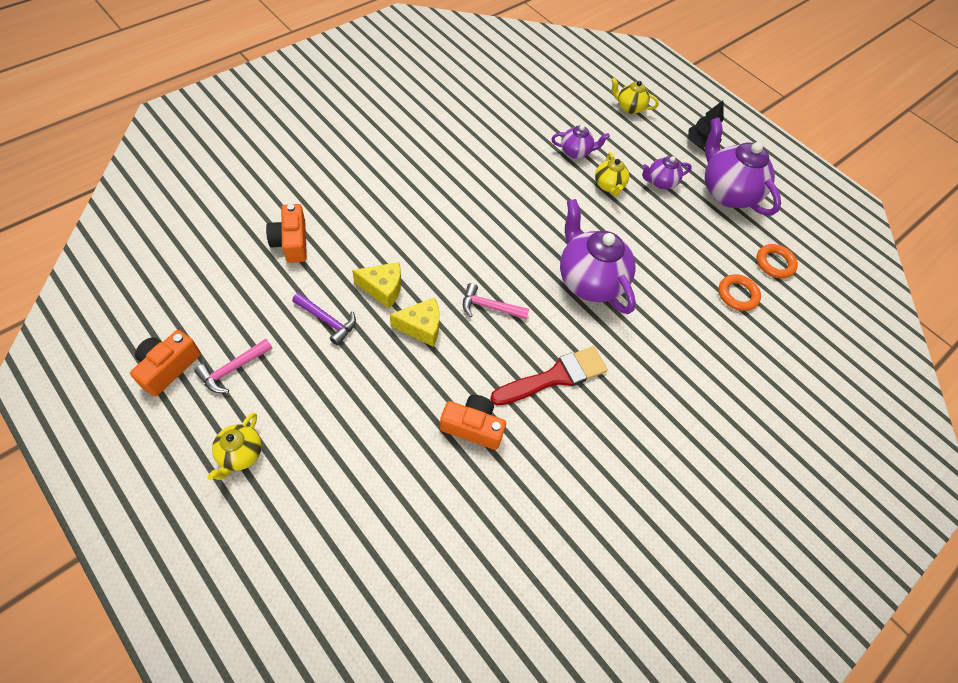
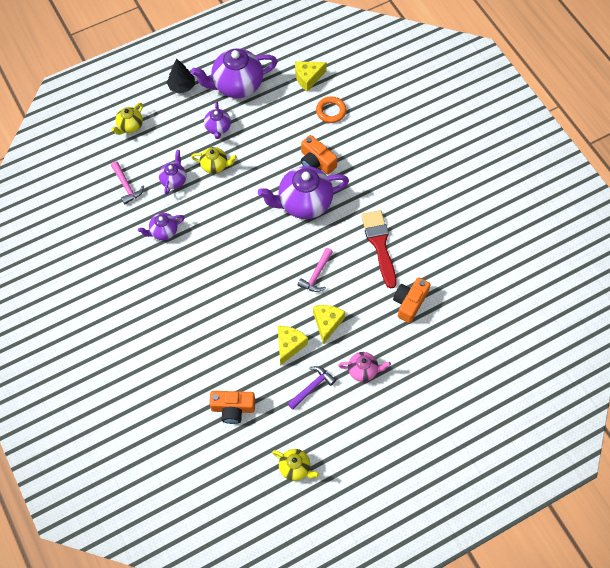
camera: 70 degrees left, 5 degrees up
(168, 367) = (336, 500): orange camera -> orange camera (316, 162)
(233, 369) = (344, 454): pink hammer -> pink hammer (126, 186)
(240, 454) = (411, 450): yellow teapot -> yellow teapot (295, 468)
(358, 378) = (363, 370): none -> pink teapot
(507, 151) = (163, 231): none -> purple teapot
(774, 263) = (308, 78): orange ring -> yellow cheese

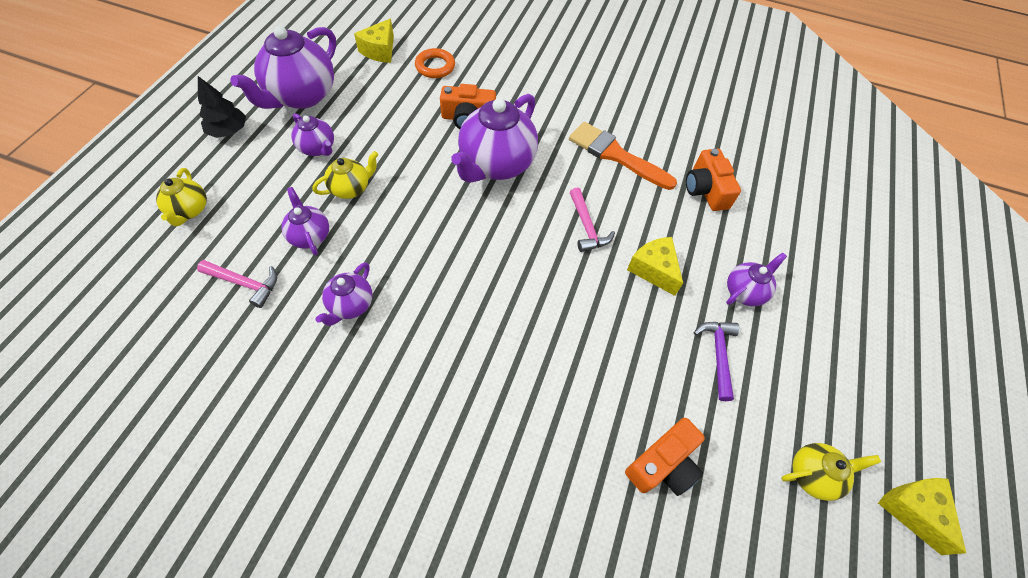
camera: 45 degrees left, 5 degrees down
(289, 345) = (642, 326): yellow cheese -> yellow cheese (912, 510)
(363, 370) = (744, 292): pink teapot -> purple teapot
(379, 244) = (616, 155): red brush -> orange brush

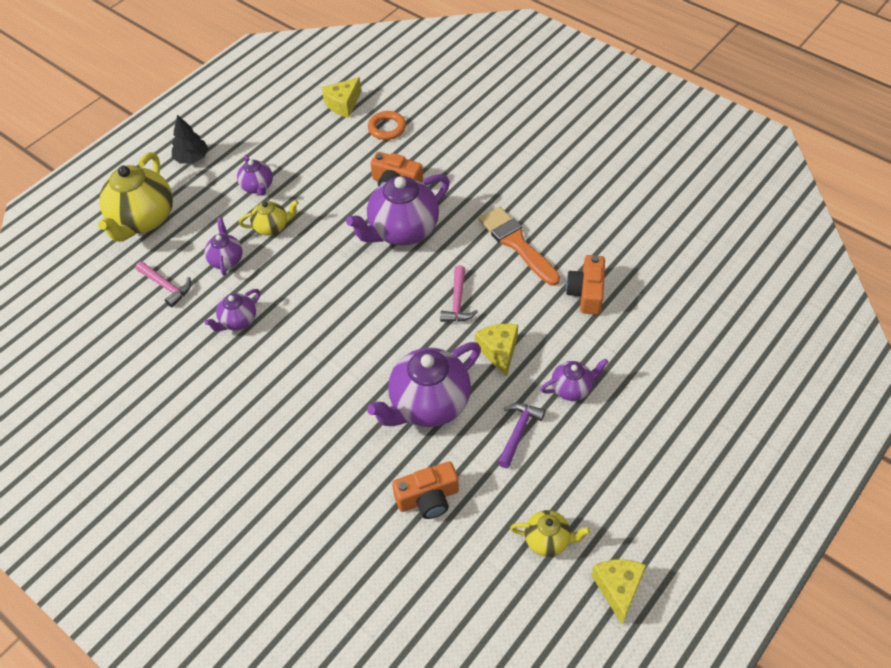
camera: 25 degrees right, 5 degrees down
(189, 210) = (143, 220): yellow teapot -> yellow teapot, size x1.94
(302, 96) = (260, 137): purple teapot -> purple teapot (428, 404)

